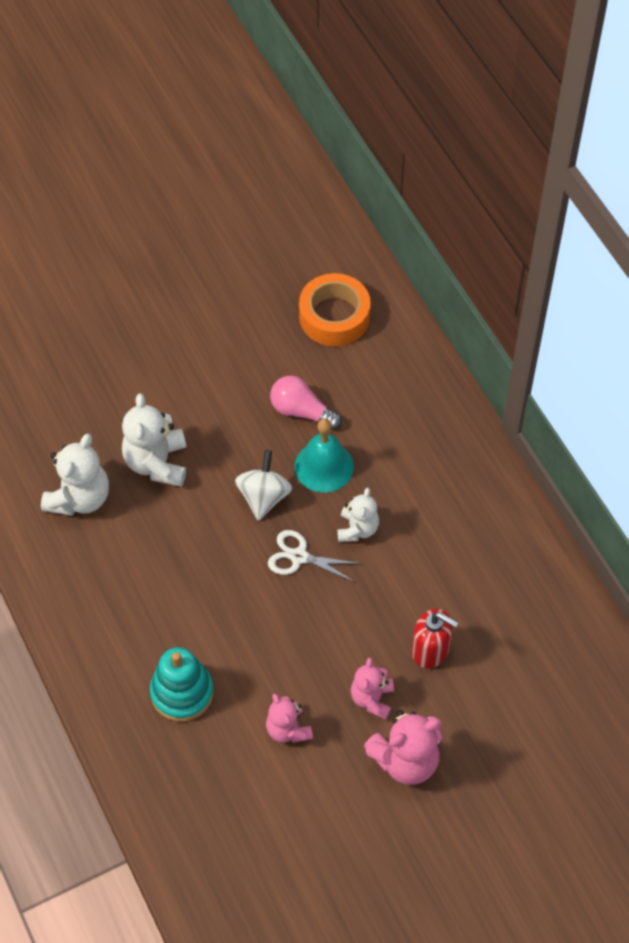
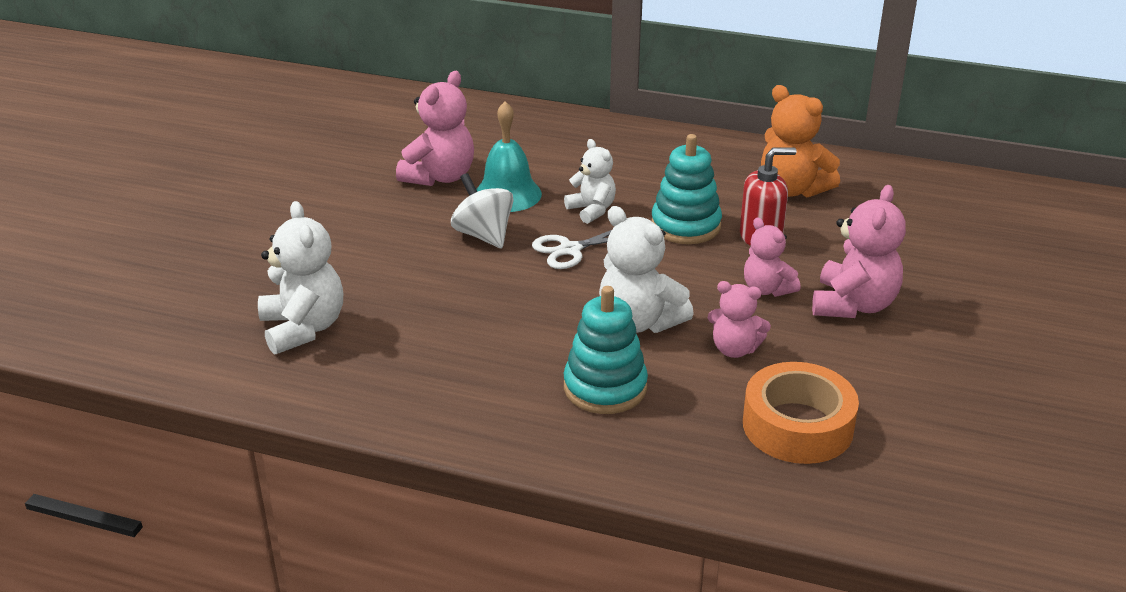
camera: 45 degrees left, 25 degrees down
(157, 463) = (351, 268): white teddy bear -> white teddy bear (639, 322)
(301, 411) = (439, 177): pink light bulb -> pink teddy bear
(334, 316) = (387, 121): orange tape -> orange tape (797, 426)
(397, 596) = (685, 226): none -> turquoise stacking toy
(516, 622) = (792, 189): none -> orange teddy bear

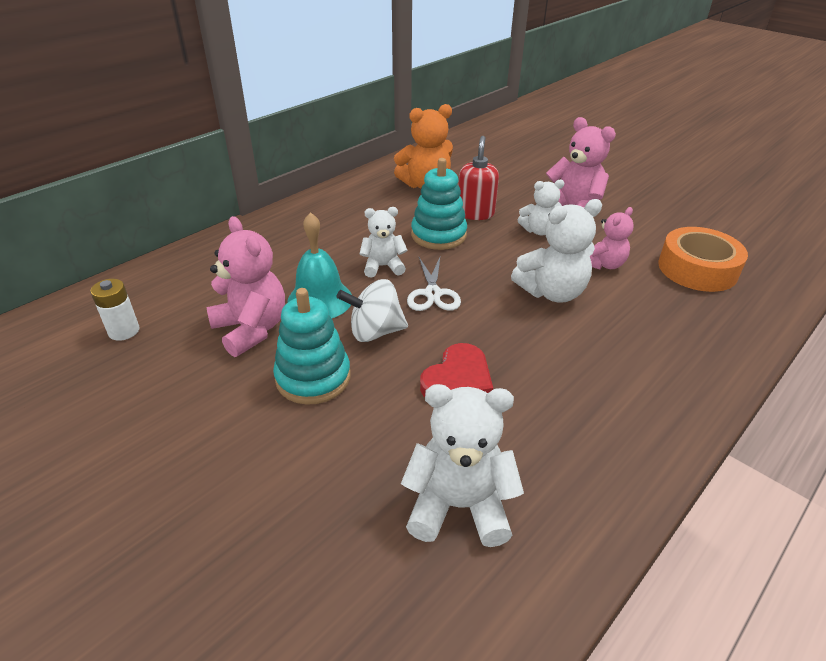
camera: 65 degrees left, 5 degrees up
(396, 126) = (124, 331): none -> white battery
(450, 294) = (457, 379): none -> red heart
(605, 388) = (632, 333): turquoise stacking toy -> turquoise stacking toy (313, 377)
(767, 289) = (539, 231): pink teddy bear -> white teddy bear

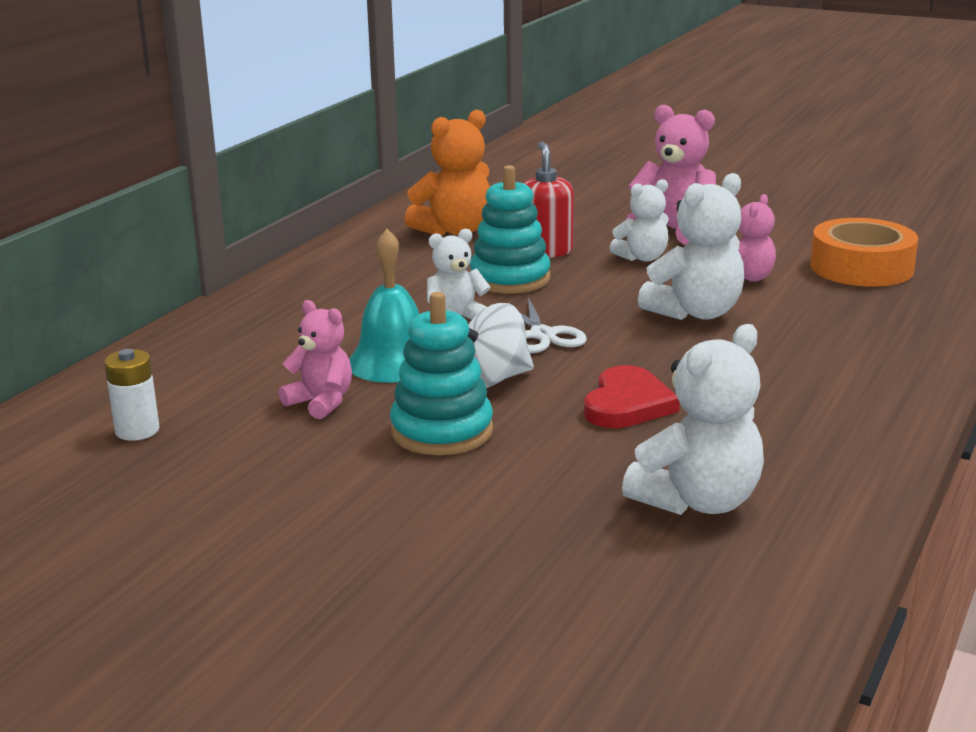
camera: 15 degrees left, 15 degrees down
(251, 329) = (321, 402): pink teddy bear -> pink teddy bear, size x0.63
(459, 505) = (698, 501): white teddy bear -> white teddy bear turned 150 degrees clockwise

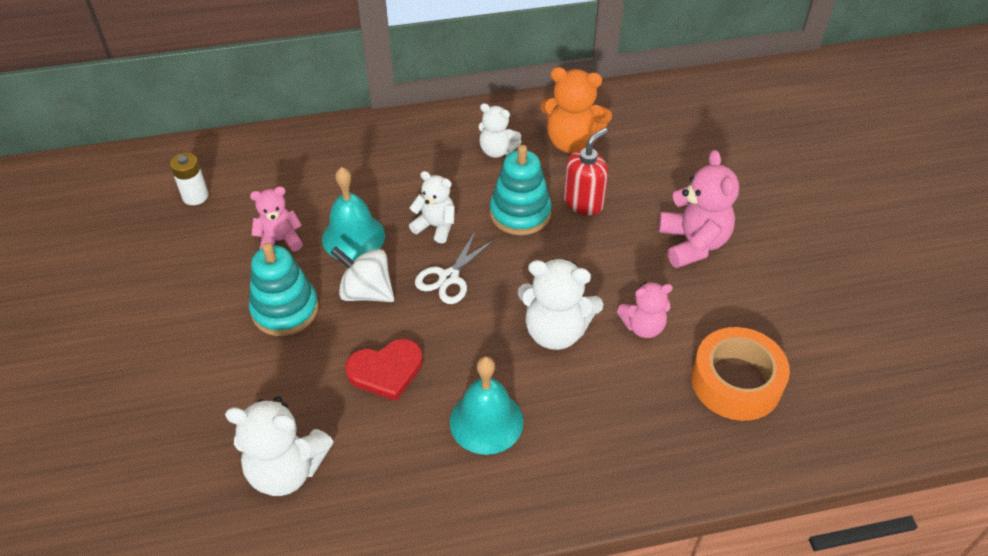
camera: 50 degrees right, 25 degrees up
(321, 402) = (280, 241): pink teddy bear -> pink teddy bear turned 105 degrees counterclockwise
(642, 258) = (624, 254): white teddy bear -> white teddy bear (497, 150)
(770, 377) = (486, 421): none -> turquoise bell

